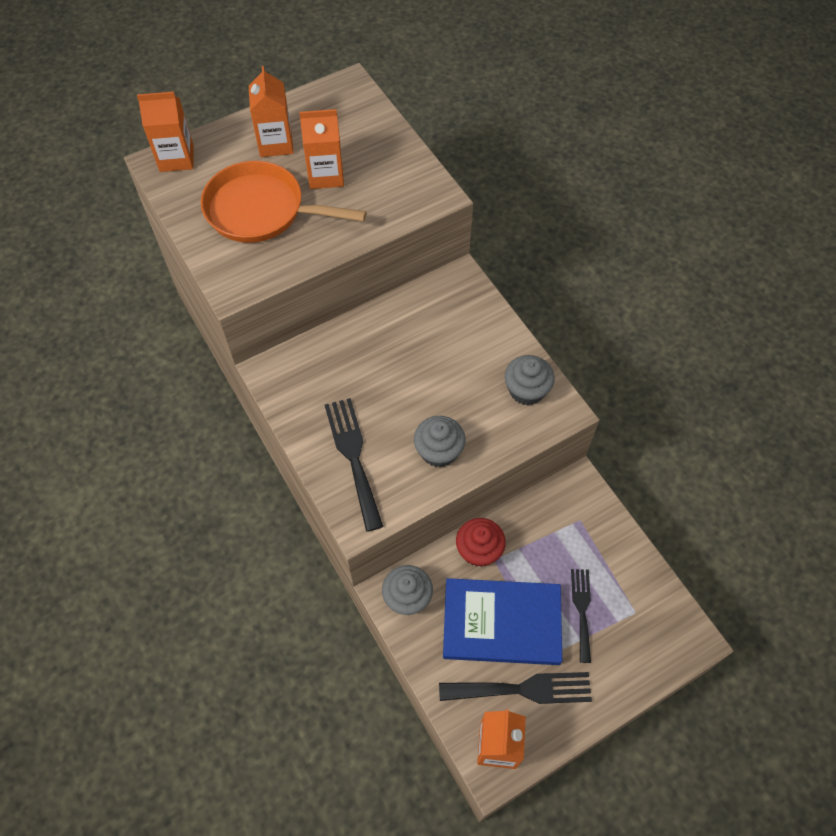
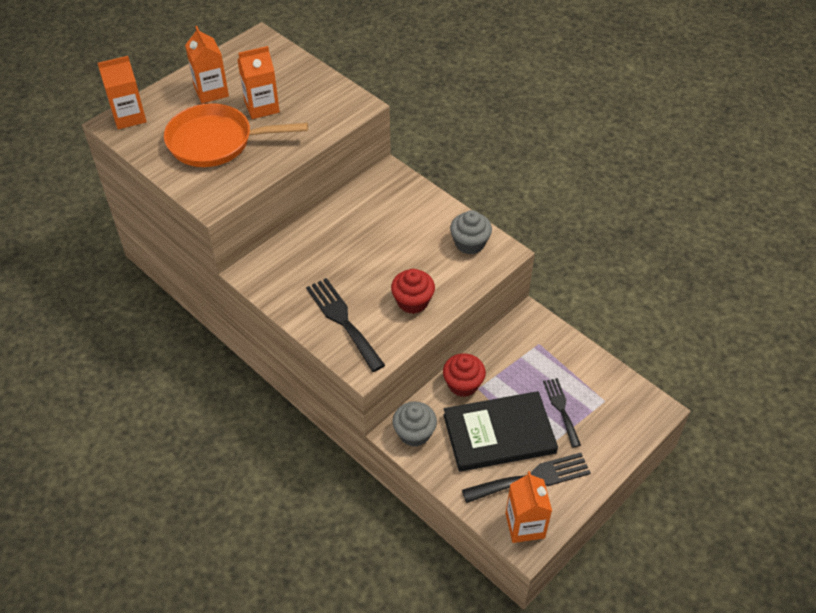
camera: 15 degrees left, 10 degrees down
(439, 451) = (412, 301): grey cupcake -> red cupcake
(501, 623) = (499, 434): blue book -> black book

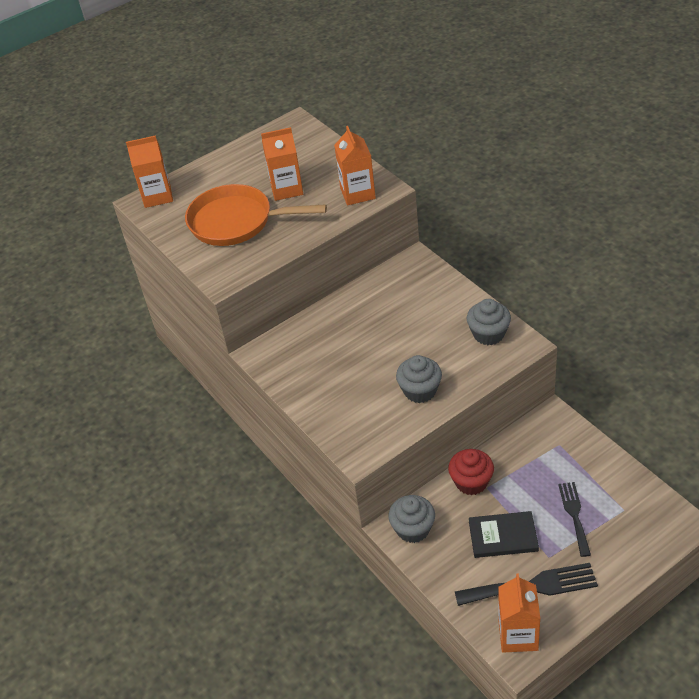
camera: 15 degrees right, 5 degrees down
(211, 91) = (240, 173): orange carton -> orange carton (357, 193)
(343, 320) = (345, 406): black fork -> none
(412, 301) = (420, 391): red cupcake -> grey cupcake
(499, 434) = (503, 536): black book -> black book, size x0.60

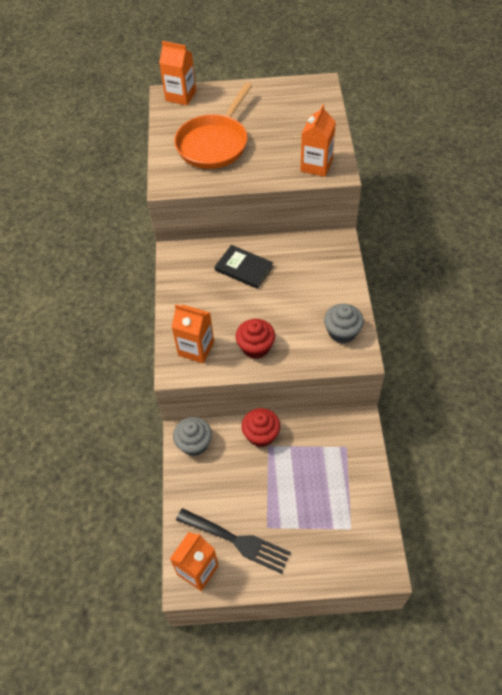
camera: 30 degrees right, 10 degrees up
(236, 222) = (214, 144): orange pan -> orange pan turned 105 degrees counterclockwise
(286, 189) = (270, 135): orange carton -> orange carton (196, 348)
(420, 391) = (256, 347): grey cupcake -> red cupcake
(503, 536) = (248, 490): black book -> black book (244, 268)
(574, 515) = (311, 508): black fork -> none

